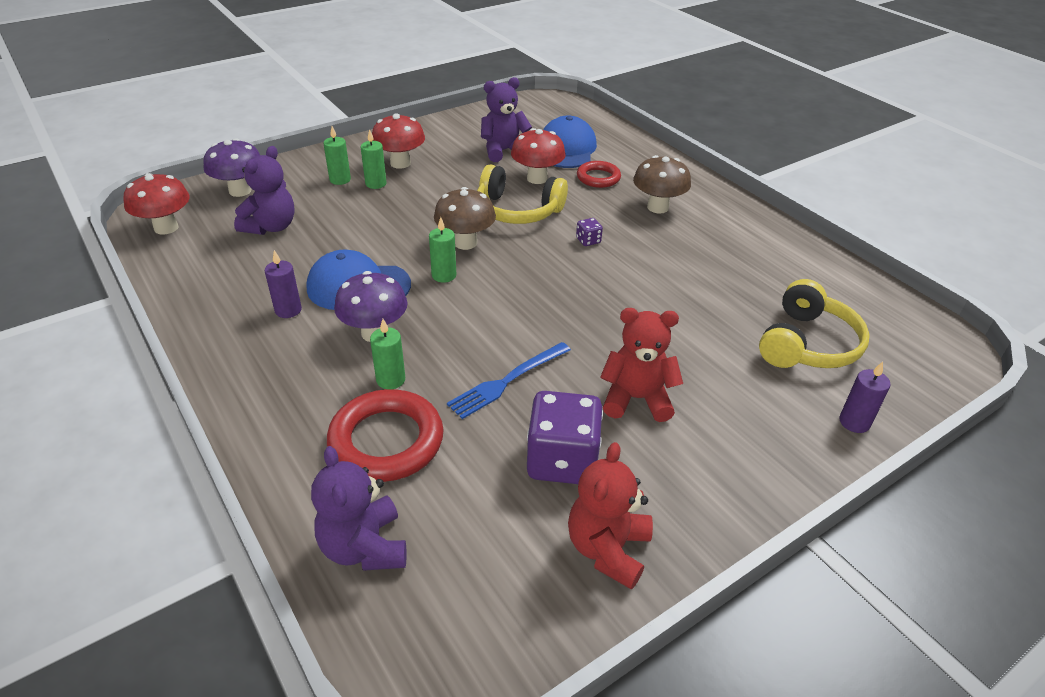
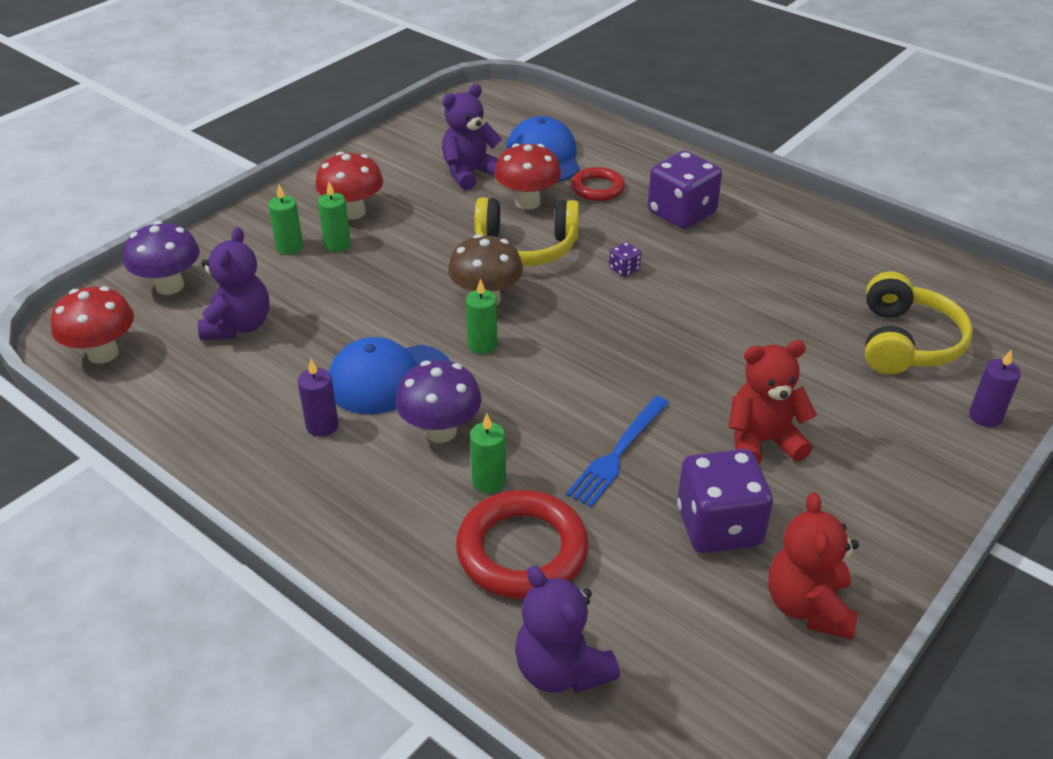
camera: 15 degrees left, 0 degrees up
(657, 207) = (681, 213): brown mushroom -> purple dice

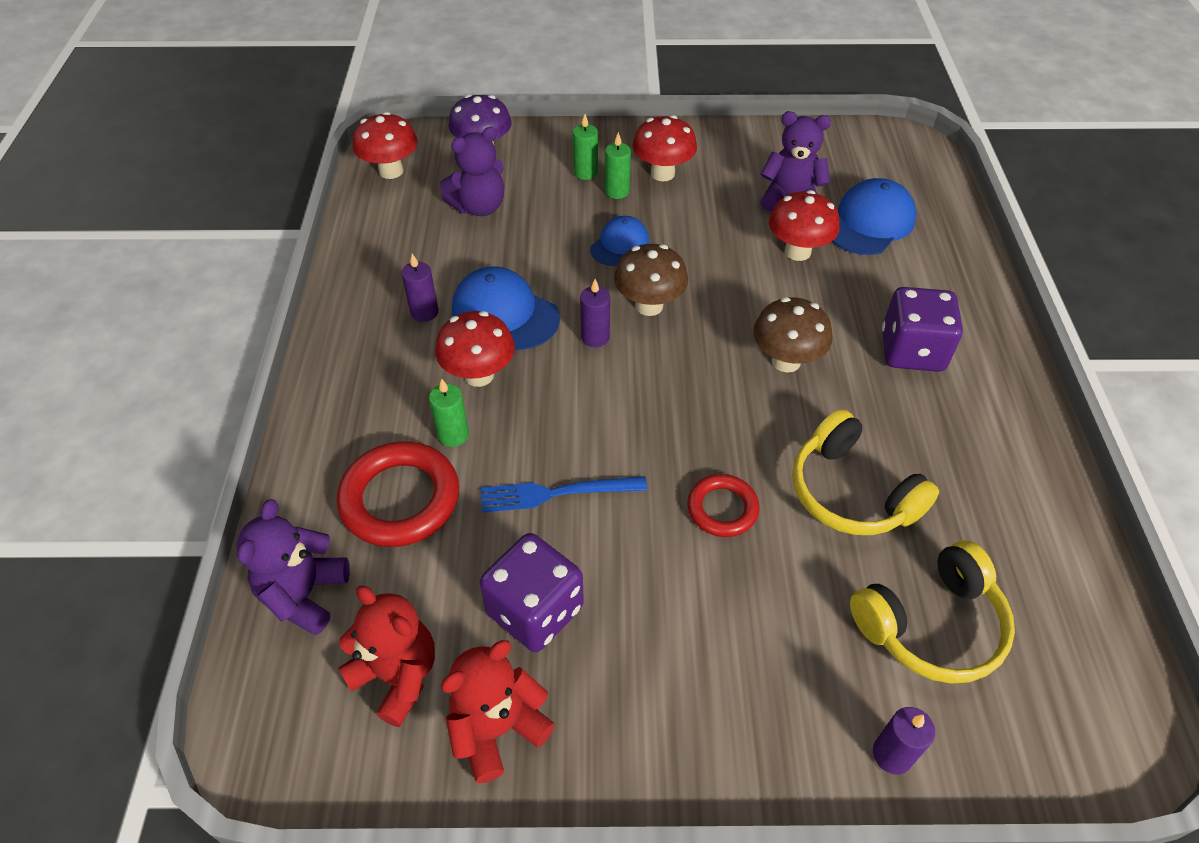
camera: 50 degrees right, 10 degrees up
(399, 276) = (620, 244): none -> blue cap
(440, 431) = (479, 375): purple mushroom -> red mushroom
(482, 345) = (595, 337): green candle -> purple candle
(526, 247) = (739, 287): yellow headphones -> yellow headphones (851, 492)
(597, 188) = (873, 279): red ring -> red ring (722, 508)
(624, 269) = (786, 361): purple dice -> brown mushroom
(762, 441) = (667, 584): red teddy bear -> red teddy bear (397, 676)

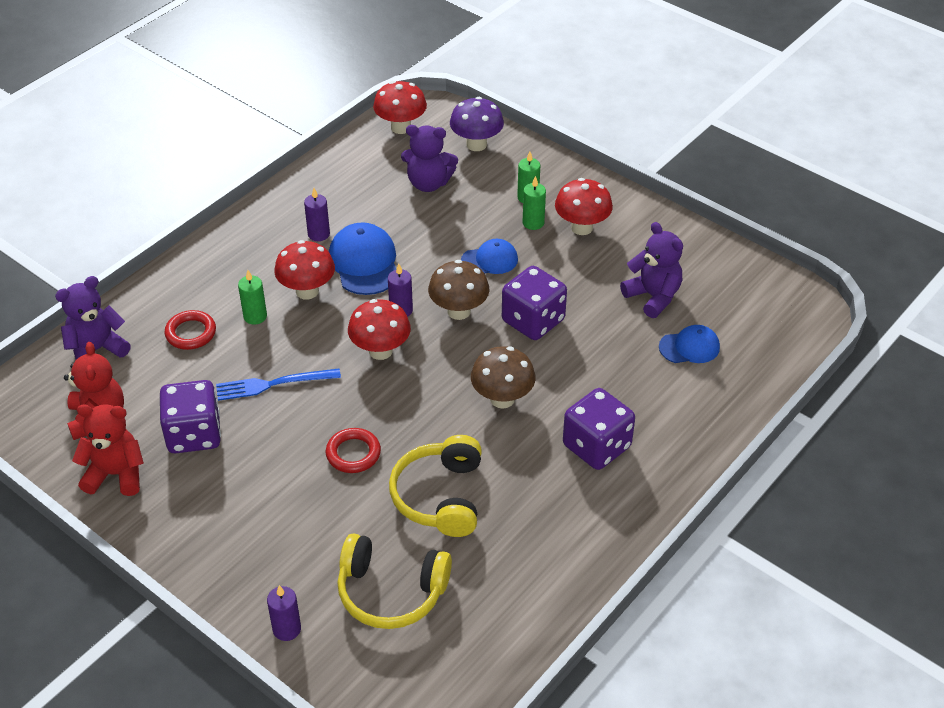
camera: 40 degrees right, 5 degrees down
(400, 499) = (191, 333): red ring -> red ring, size x0.59
(557, 493) = (273, 384): blue fork -> blue fork turned 45 degrees counterclockwise
(723, 275) = (533, 321): none -> purple dice
(797, 251) = (606, 336): red mushroom -> red mushroom (380, 351)
(869, 222) = (689, 347): blue cap -> blue cap, size x0.63

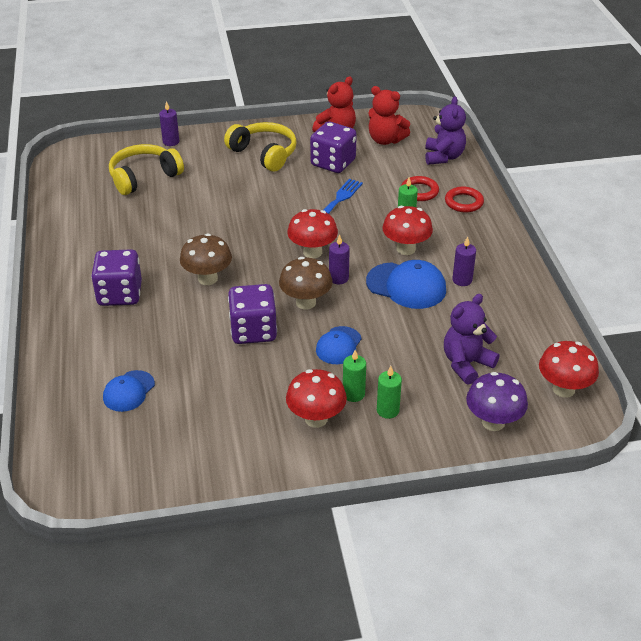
camera: 130 degrees right, 5 degrees down
(353, 453) = (246, 205): red ring -> red ring (463, 202)
(440, 496) = (174, 219): yellow headphones -> yellow headphones (264, 154)
(653, 297) = (196, 407): purple teddy bear -> none

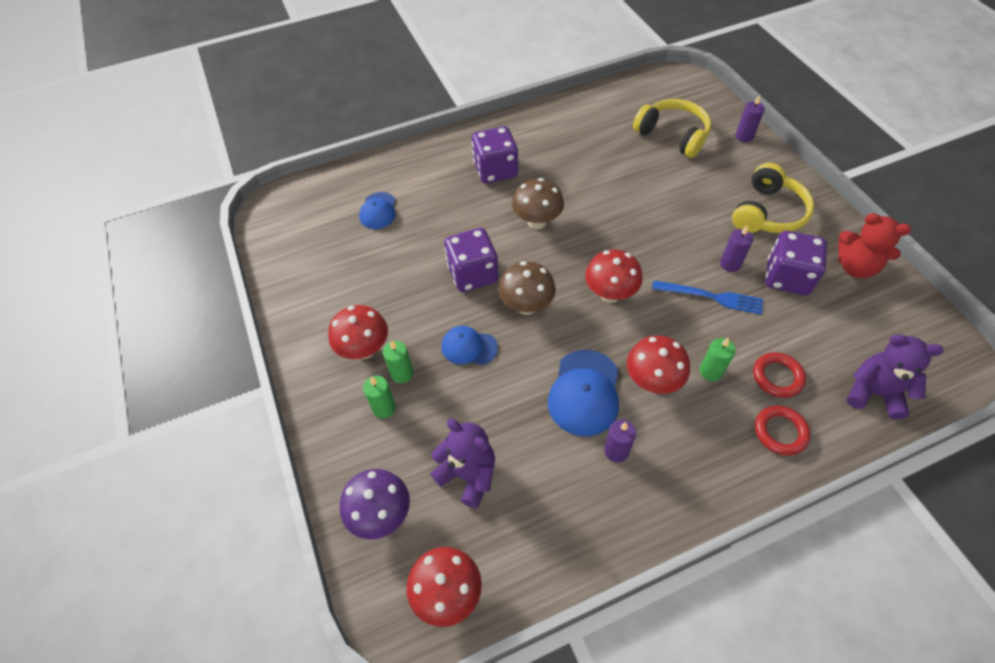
camera: 80 degrees right, 15 degrees up
(128, 391) = (378, 211): blue cap -> blue cap turned 105 degrees counterclockwise
(338, 278) = (575, 326): purple candle -> purple candle (730, 264)
(385, 140) = (871, 320): red teddy bear -> none
(443, 157) = (874, 393): purple teddy bear -> purple teddy bear turned 150 degrees counterclockwise

